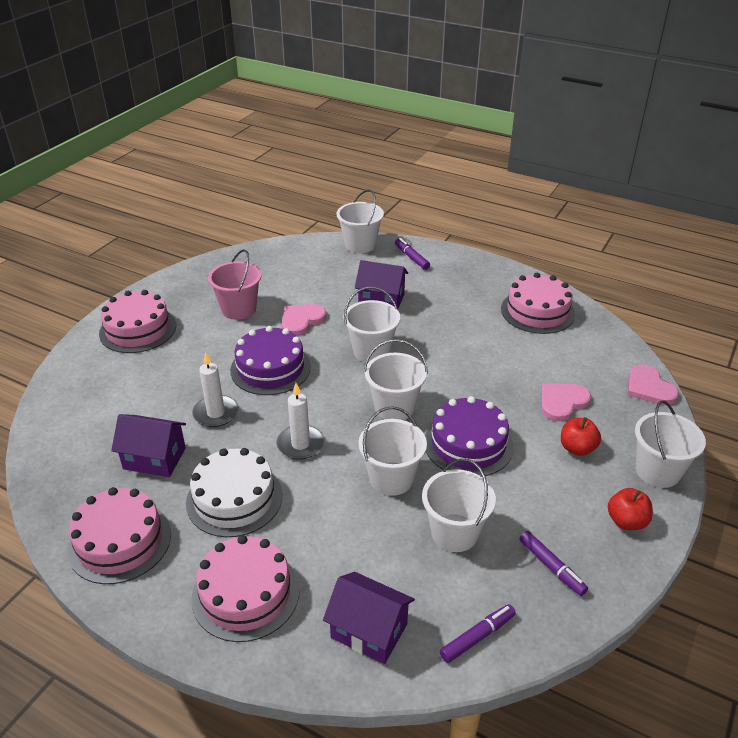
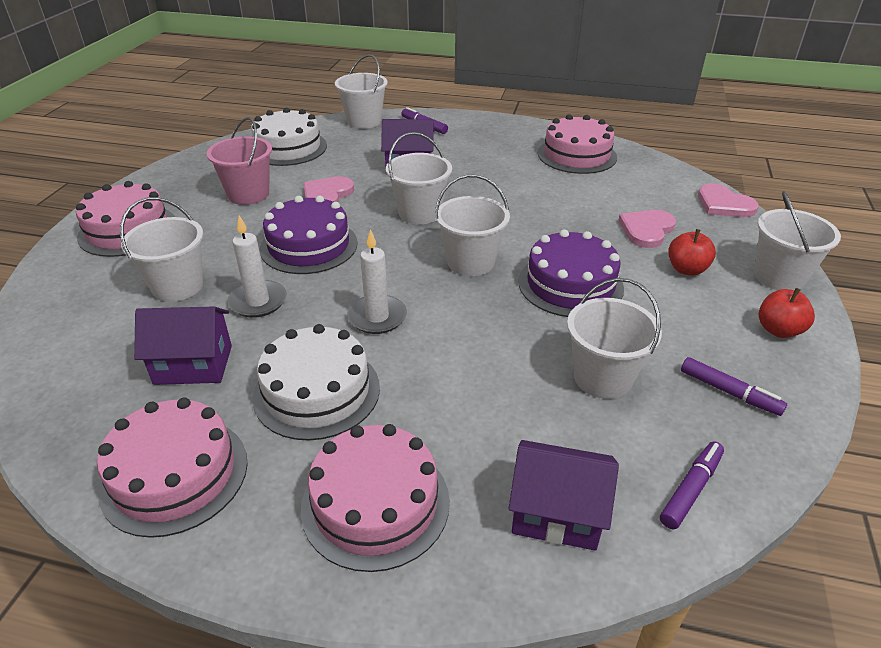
camera: 15 degrees left, 0 degrees up
(285, 265) = (288, 148): none -> white cake
(391, 478) = (501, 334): white bucket -> white bucket (177, 286)

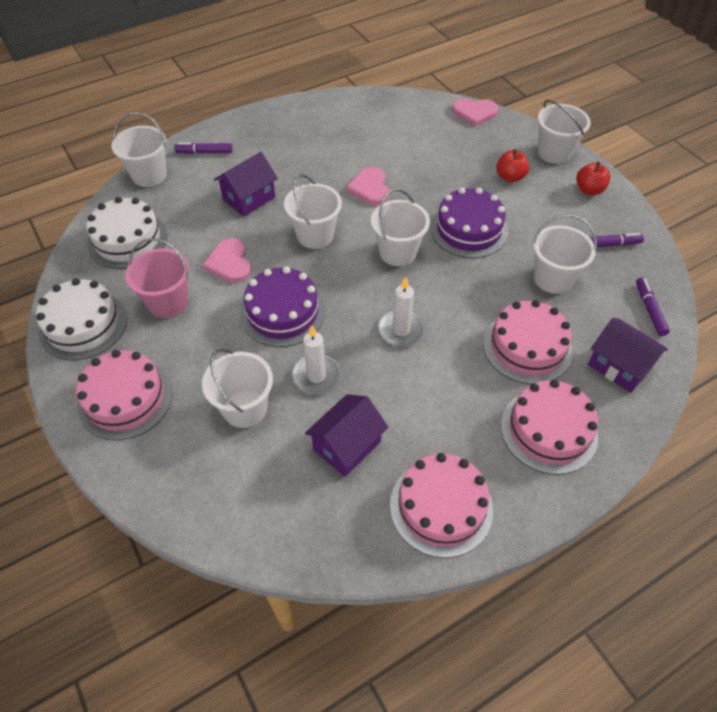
camera: 45 degrees left, 15 degrees up
(317, 391) = (438, 401): white cake -> white cake (83, 325)
(556, 513) = (619, 366): purple house -> purple house turned 75 degrees clockwise
(577, 155) = (346, 119): pink cake -> pink cake (527, 347)
(646, 230) = (459, 160): pink heart -> pink heart (370, 188)

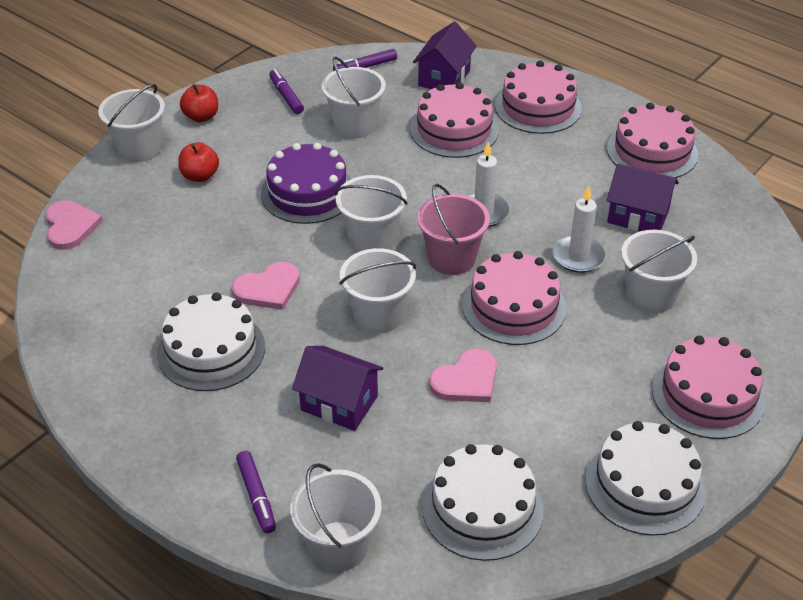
camera: 110 degrees left, 10 degrees down
(168, 302) = (560, 414): pink bucket -> pink bucket (451, 258)
(282, 312) = (514, 307): purple cake -> pink cake
(327, 154) = (211, 350): none -> white cake

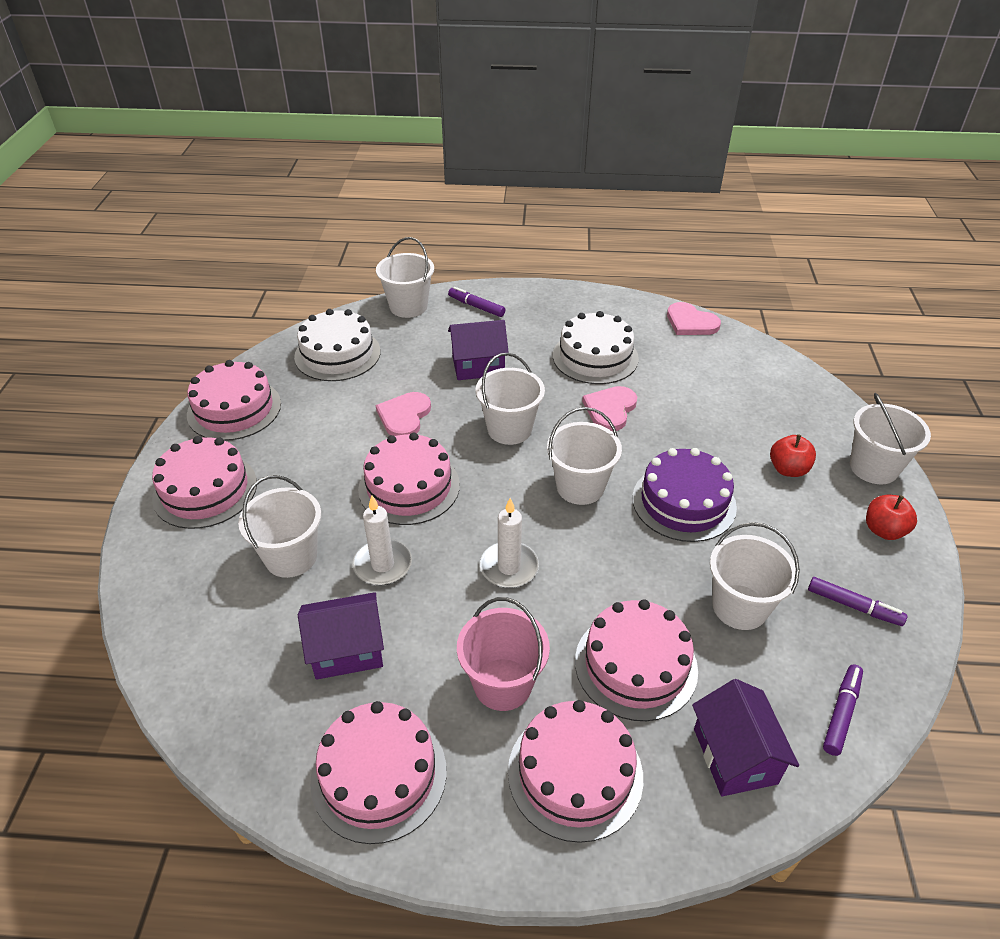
camera: 145 degrees right, 0 degrees up
(70, 226) = (806, 382): pink heart -> pink heart (690, 322)
(451, 258) = (496, 503): pink bucket -> pink bucket (502, 684)
(645, 485) = (234, 409): white cake -> pink cake

